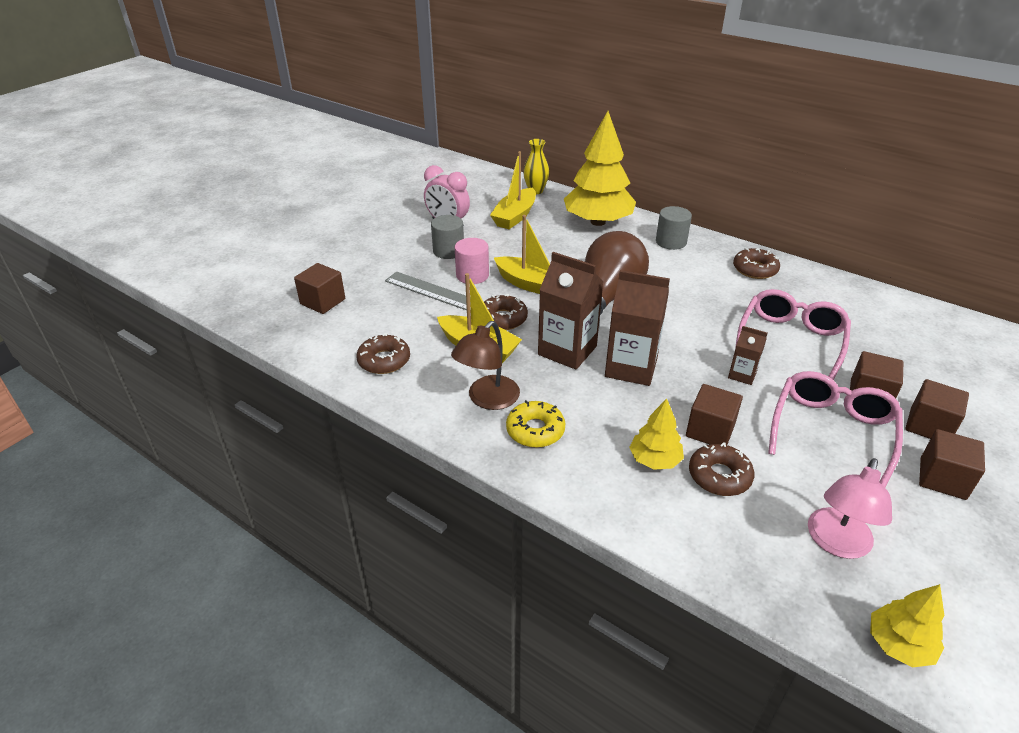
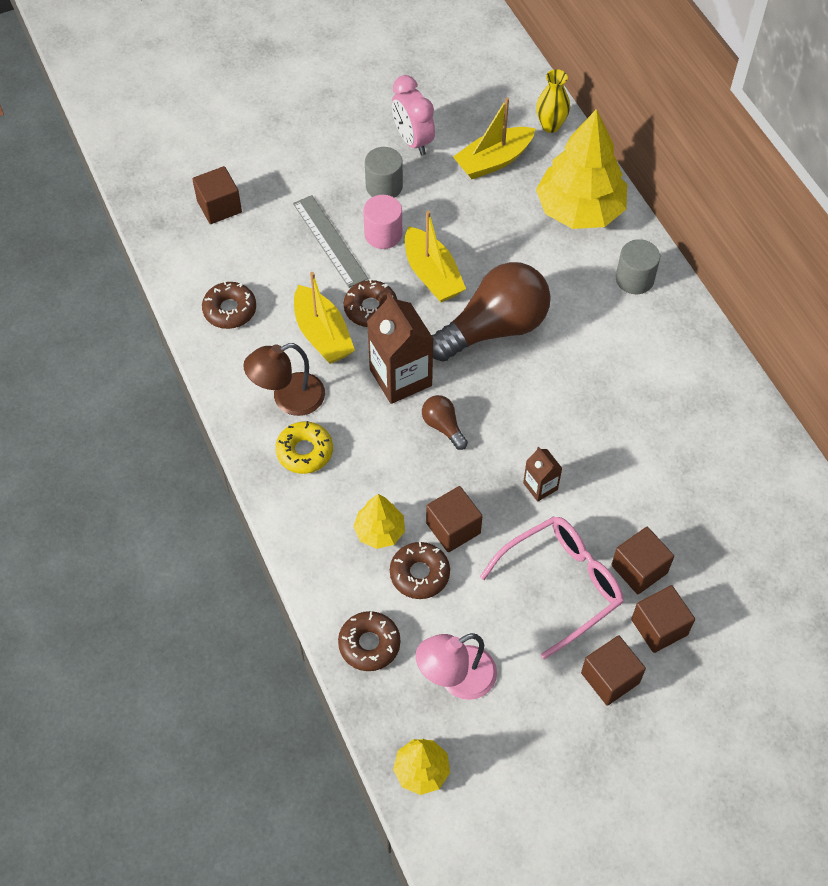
camera: 30 degrees right, 20 degrees up
(631, 367) = (443, 426): brown carton -> brown light bulb
(755, 269) = (689, 363): brown donut -> brown donut (369, 644)
(790, 341) = (628, 472): pink glasses -> none

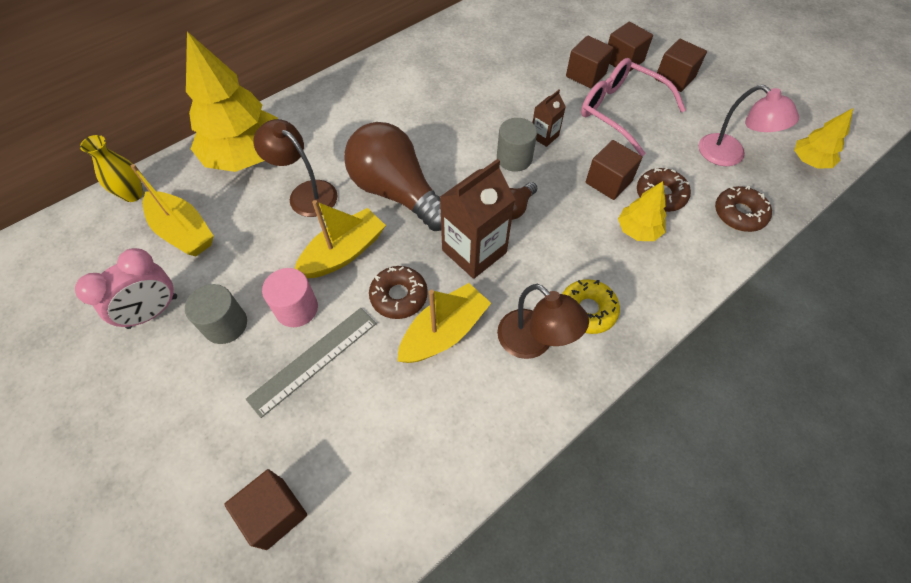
camera: 105 degrees left, 0 degrees up
(230, 310) = (437, 442): brown donut -> none
(515, 254) = (306, 193): none -> brown lamp
(634, 279) = (320, 110): grey cylinder -> grey cylinder (514, 158)

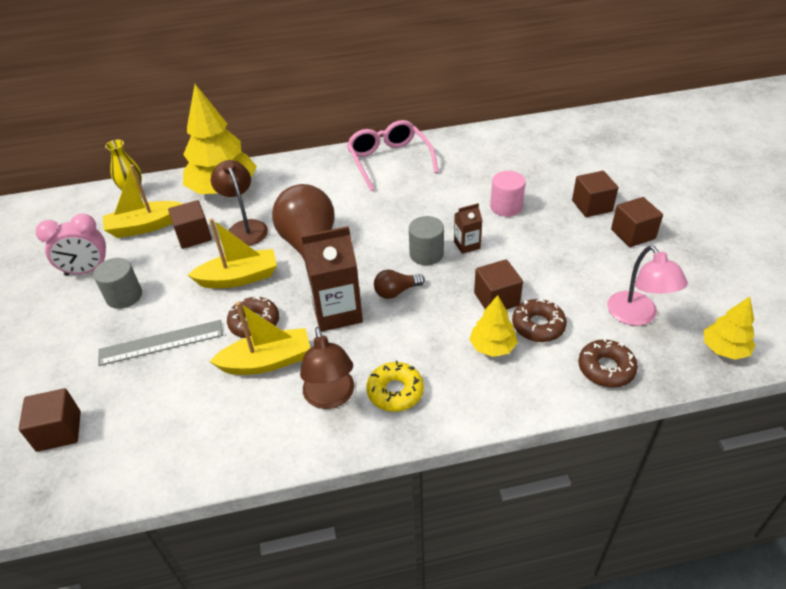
camera: 30 degrees right, 15 degrees down
(183, 232) = (145, 226): yellow boat -> yellow boat turned 90 degrees clockwise
(296, 308) = (177, 304): pink cylinder -> pink cylinder (506, 207)
(586, 75) = (545, 208): brown cube -> brown cube (194, 236)
(622, 112) = (555, 247): pink glasses -> pink glasses (389, 161)

